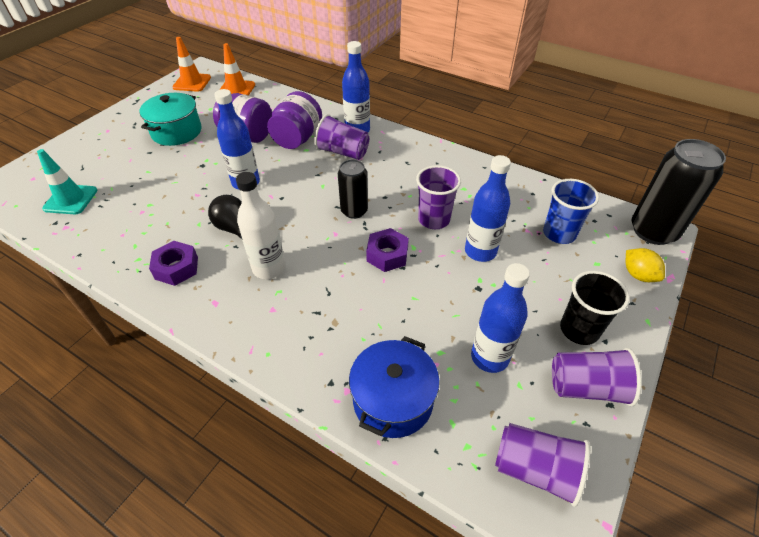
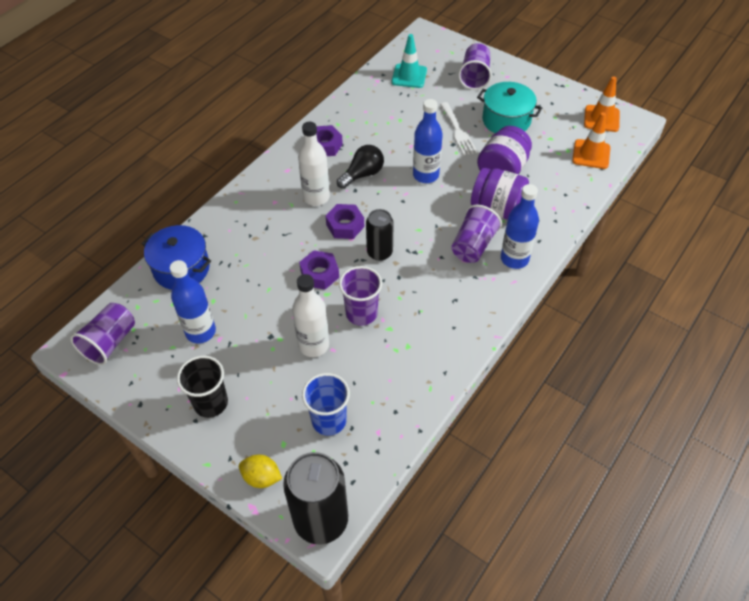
camera: 95 degrees right, 5 degrees up
(183, 162) = (458, 131): none -> white fork
(316, 239) = (345, 226): none -> purple nut
(480, 251) = (314, 345): blue bottle -> white bottle
(587, 387) = (158, 392): purple cup -> purple cup (474, 77)
(638, 275) = (261, 477): yellow lemon -> yellow lemon turned 45 degrees clockwise

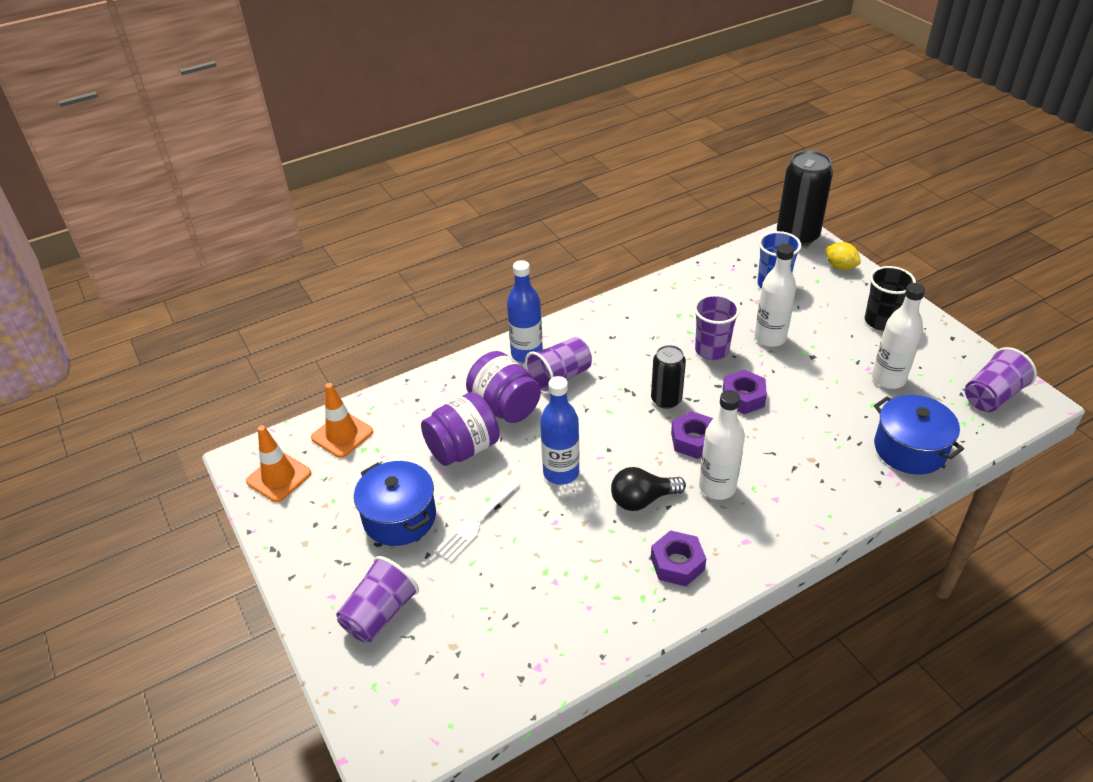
camera: 155 degrees left, 10 degrees down
(200, 332) = (888, 379): blue bottle -> white bottle
(409, 76) = (480, 656): turquoise traffic cone -> none
(458, 131) = (476, 523): white fork -> white fork turned 150 degrees counterclockwise
(506, 120) = (399, 517): turquoise pot -> blue pot

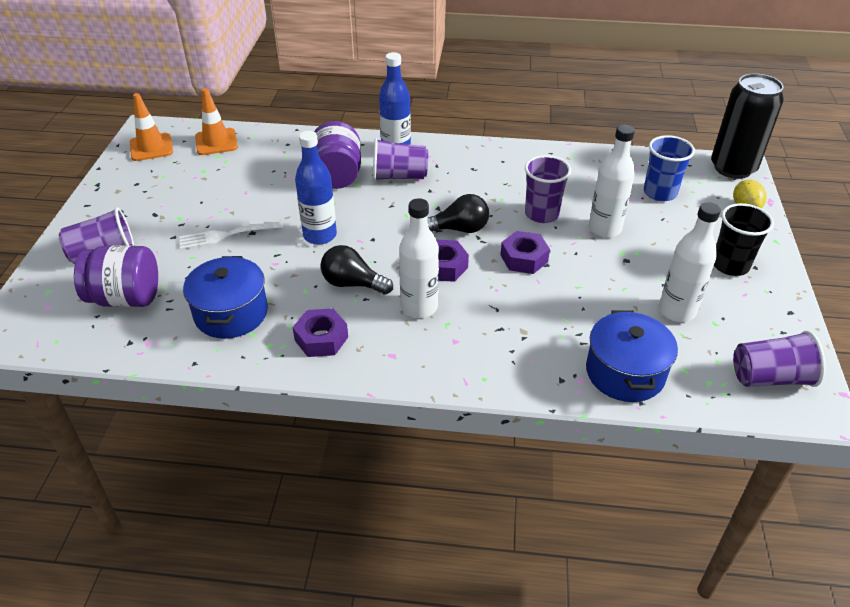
camera: 35 degrees right, 0 degrees up
(399, 517) = (186, 206): blue pot -> blue pot (231, 313)
(463, 449) = (276, 187): purple jar -> purple jar (126, 298)
(666, 400) = (459, 229): black can -> black light bulb

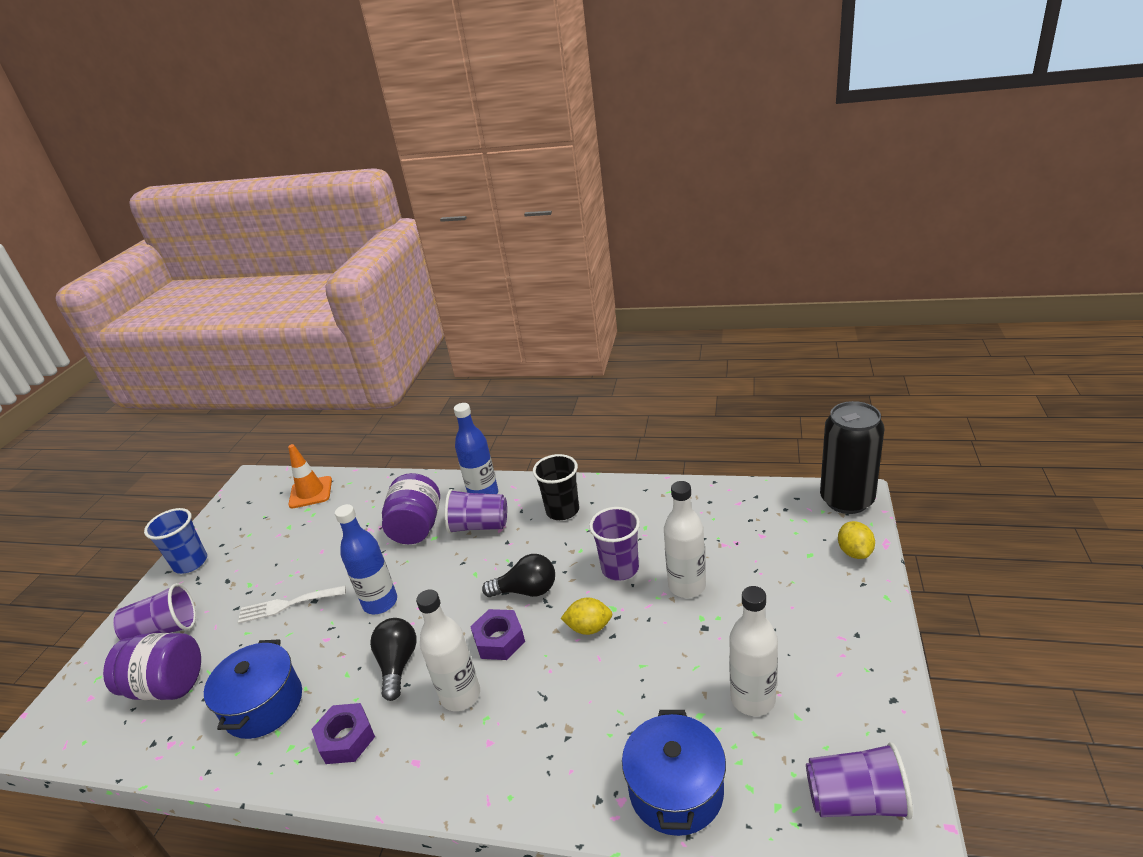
camera: 10 degrees right, 10 degrees down
(151, 147) = (248, 501): orange traffic cone -> none
(353, 284) = (398, 664): black light bulb -> black light bulb turned 60 degrees clockwise
(524, 258) = (589, 628): purple nut -> yellow lemon
(660, 193) = (757, 536): blue cup -> blue cup (190, 563)
(730, 265) = (826, 633): black cup -> black cup (562, 510)

